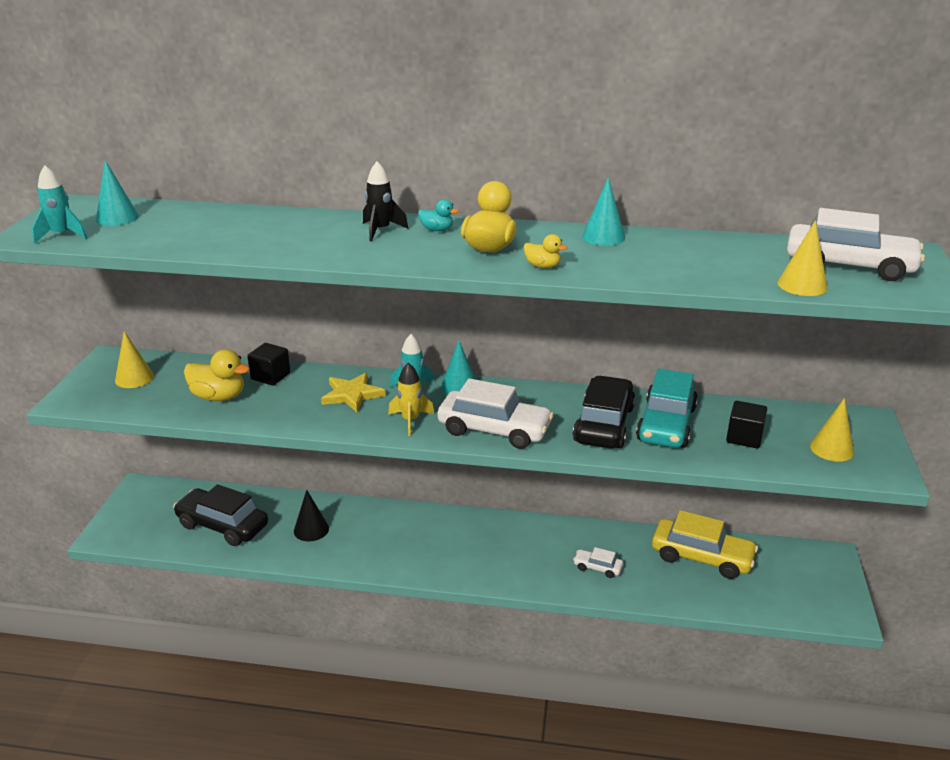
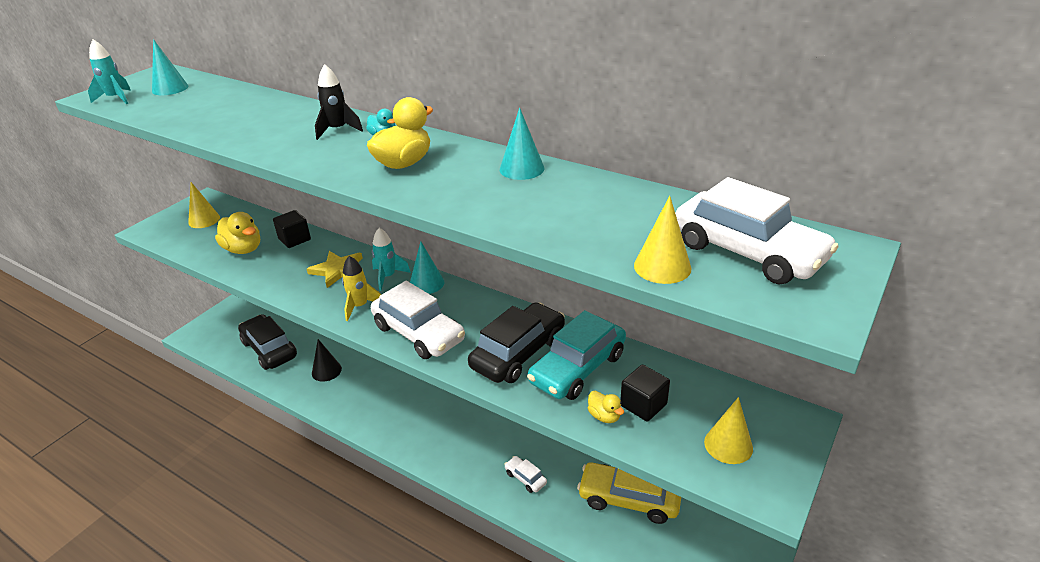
camera: 25 degrees right, 5 degrees up
(542, 266) = (425, 192): yellow duck -> yellow duck (604, 416)
(701, 557) = (629, 499): yellow car -> yellow car turned 150 degrees clockwise

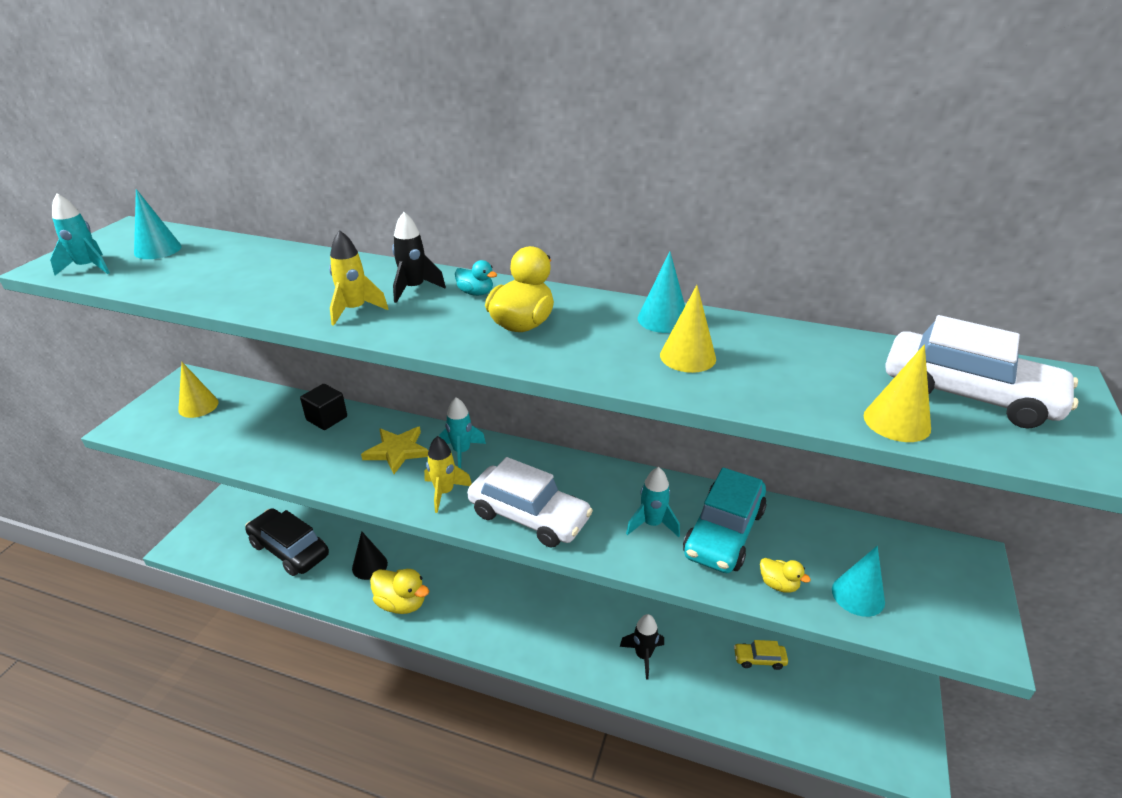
camera: 15 degrees left, 0 degrees up
(243, 249) = (266, 438): yellow duck -> yellow duck (401, 603)
(283, 143) = (355, 310): none -> yellow rocket
(426, 283) = (510, 454): turquoise cone -> turquoise cone (858, 595)
(518, 353) = (652, 524): black car -> turquoise rocket
(525, 478) = (643, 656): white car -> black rocket
(629, 499) = (759, 659): yellow car -> yellow car, size x0.48
(643, 405) = (811, 564): black cube -> none
(728, 445) = (917, 596): yellow cone -> yellow cone (687, 356)

